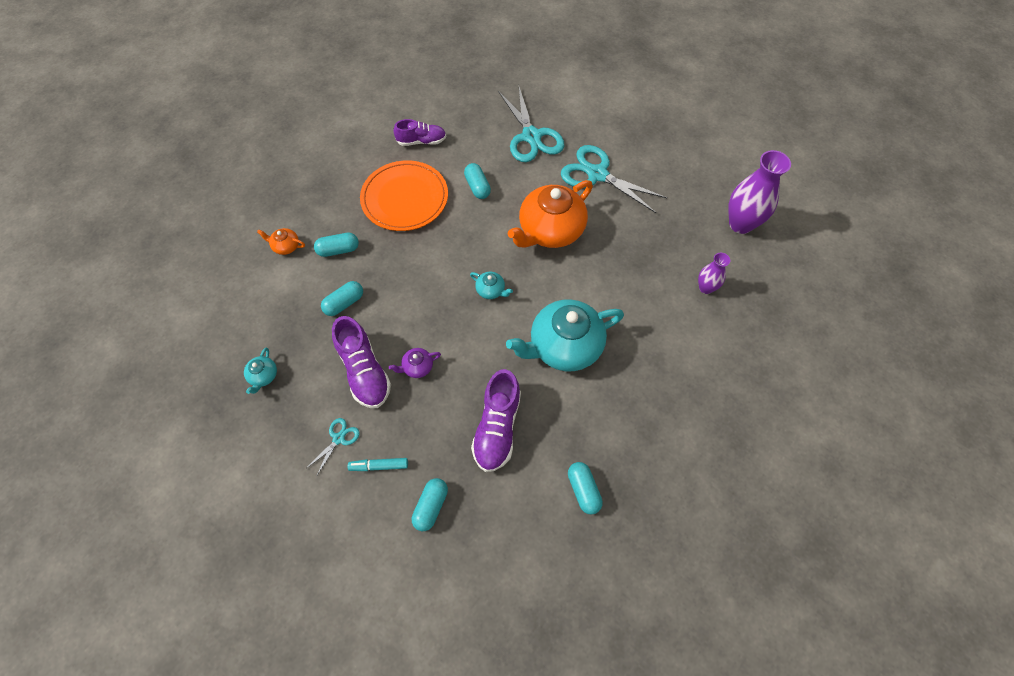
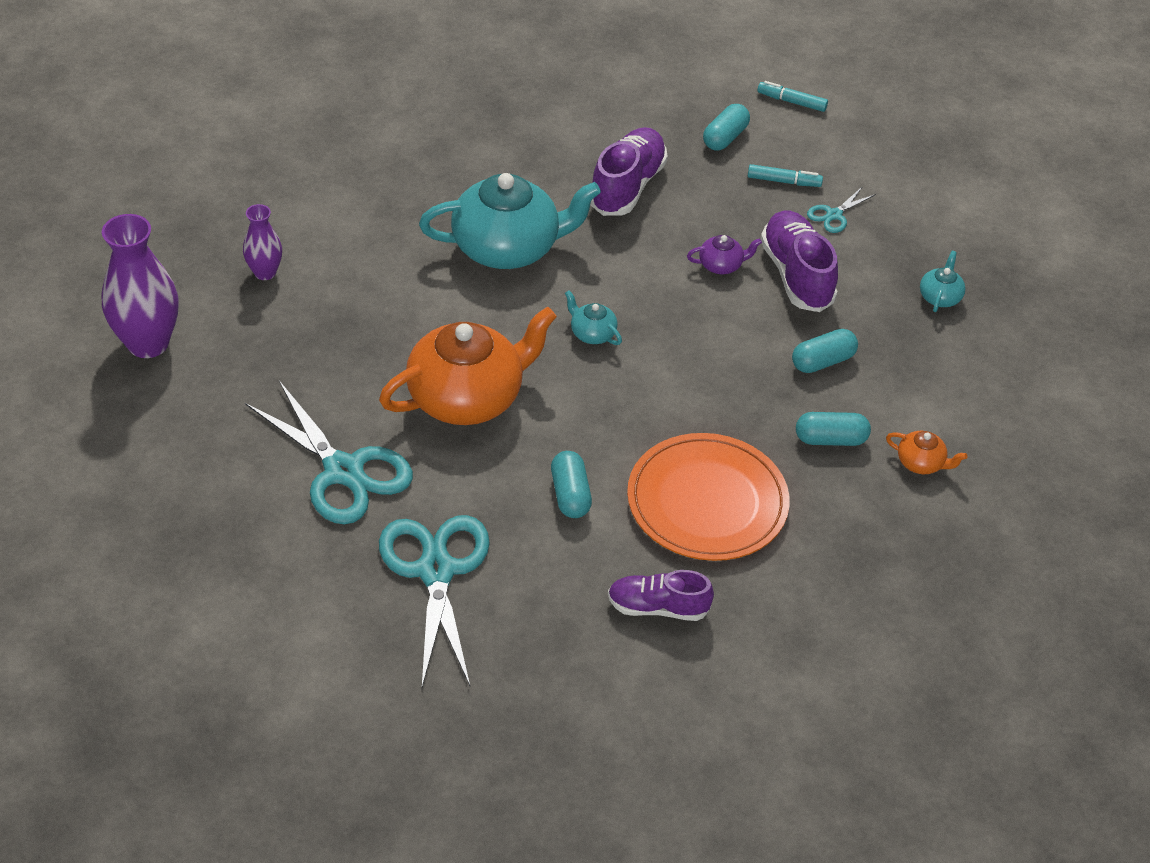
camera: 170 degrees left, 15 degrees down
(378, 573) = (791, 102): none -> turquoise marker
(583, 490) = (540, 117): turquoise capsule -> none

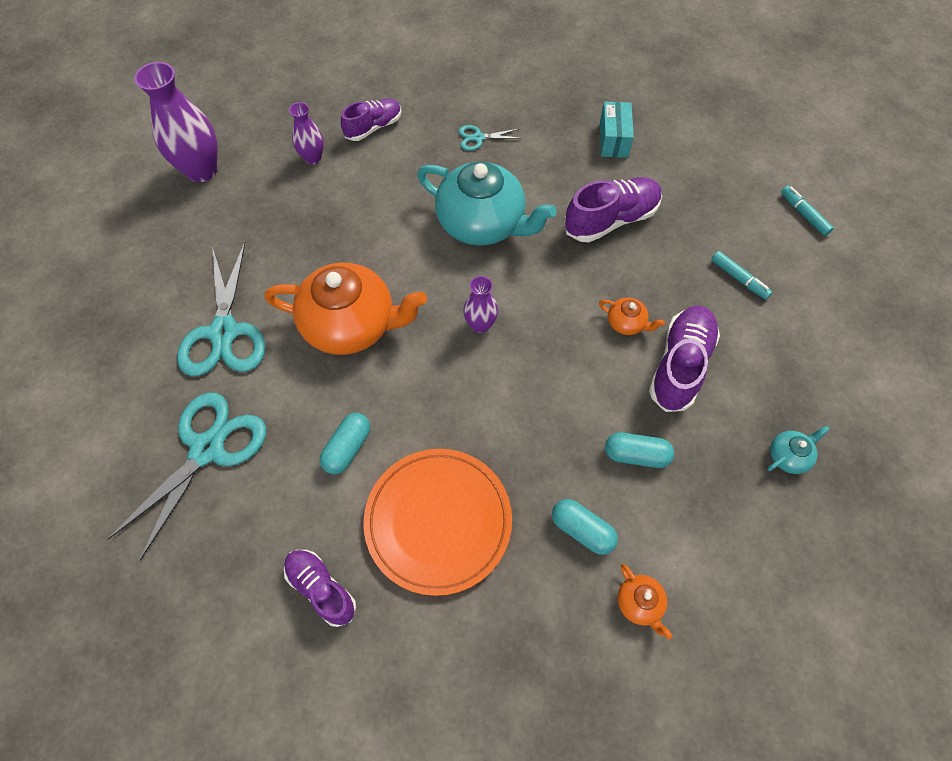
camera: 40 degrees right, 15 degrees up
(302, 213) = (373, 127): none -> purple shoe
(563, 114) = (613, 140): none -> turquoise box
(592, 333) = (480, 325): turquoise teapot -> purple vase
(721, 265) = (626, 323): purple teapot -> orange teapot
(725, 138) = (722, 218): turquoise capsule -> none
(834, 215) = (757, 330): turquoise scissors -> turquoise scissors (478, 138)

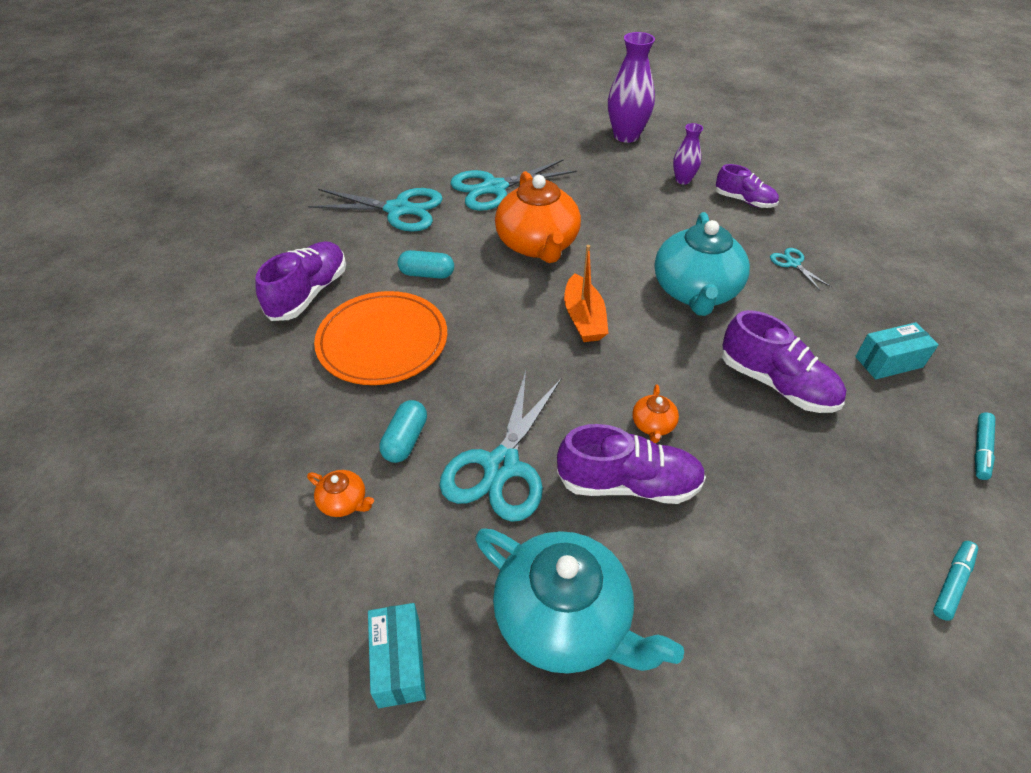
camera: 70 degrees right, 15 degrees down
(321, 588) = (309, 293): purple shoe -> purple shoe, size x1.52
(480, 325) = (583, 318): purple vase -> orange boat
(636, 455) = (501, 466): turquoise capsule -> turquoise scissors
(639, 603) = (344, 502): orange teapot -> orange teapot turned 105 degrees counterclockwise
(739, 279) = (786, 522): turquoise marker -> turquoise marker (980, 450)
(788, 456) = (564, 619): turquoise teapot -> turquoise teapot, size x2.39
(803, 588) = (399, 662): none -> turquoise box

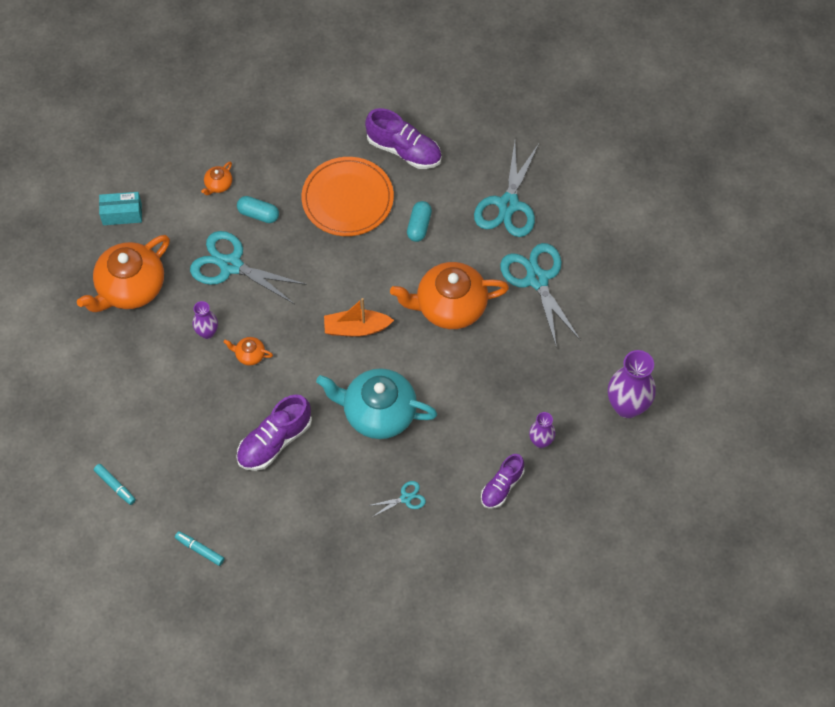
camera: 95 degrees right, 15 degrees up
(564, 619) = (130, 288): turquoise teapot -> orange teapot
(628, 484) = (207, 332): purple shoe -> purple vase
(888, 362) = (285, 526): turquoise box -> none

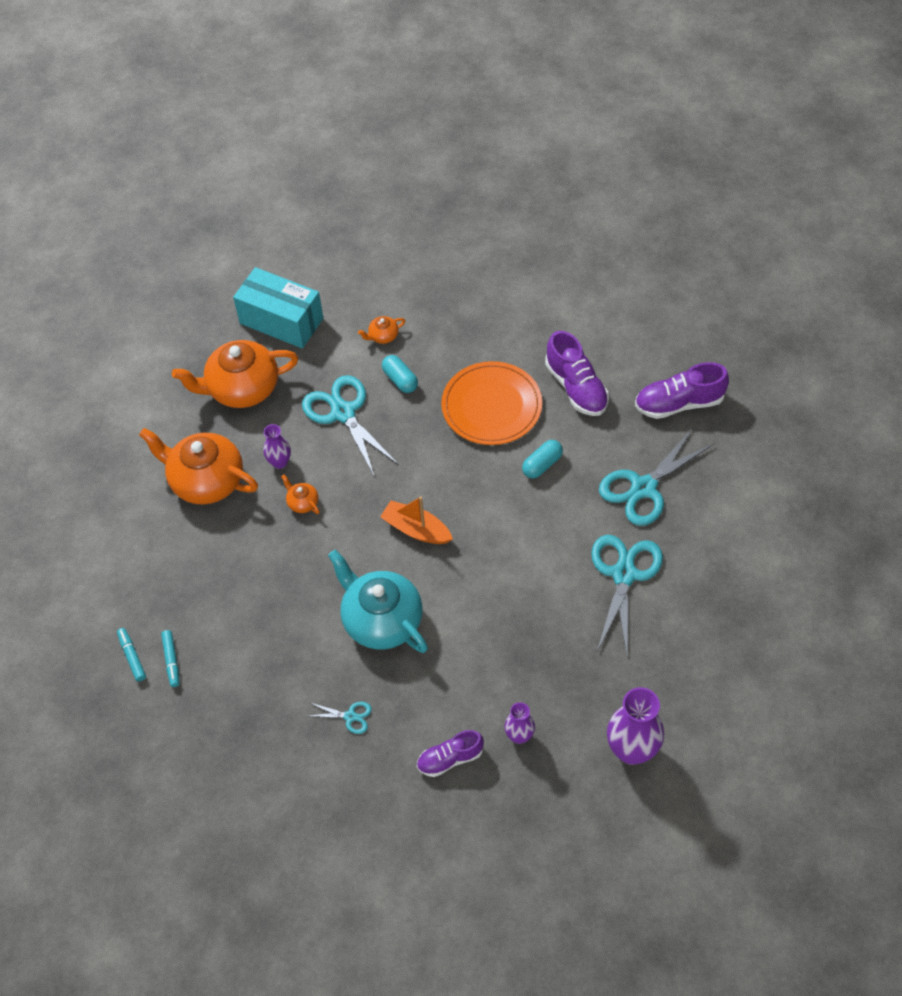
camera: 35 degrees right, 5 degrees down
(115, 486) = (103, 557): turquoise marker -> turquoise marker (171, 660)
(122, 214) = (281, 321): turquoise box -> turquoise box, size x1.81
(274, 441) = (268, 594): purple shoe -> purple shoe (679, 403)
(449, 306) = (519, 555): orange teapot -> orange teapot (206, 480)

